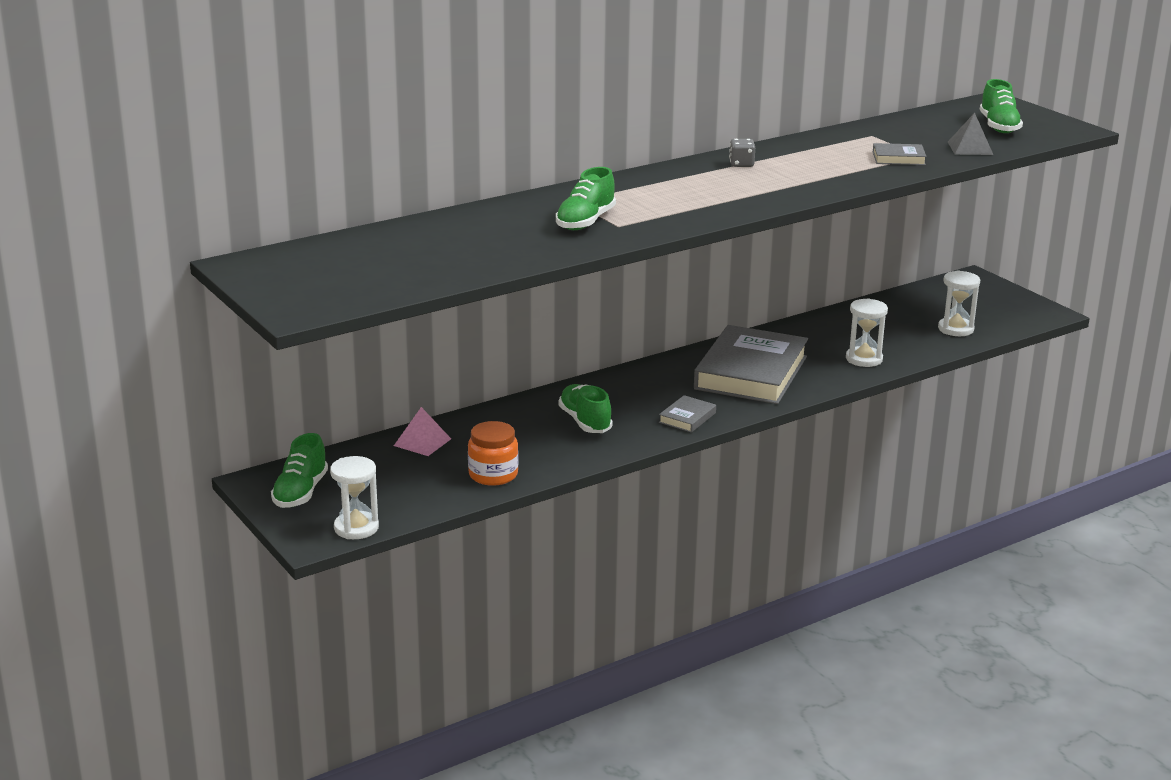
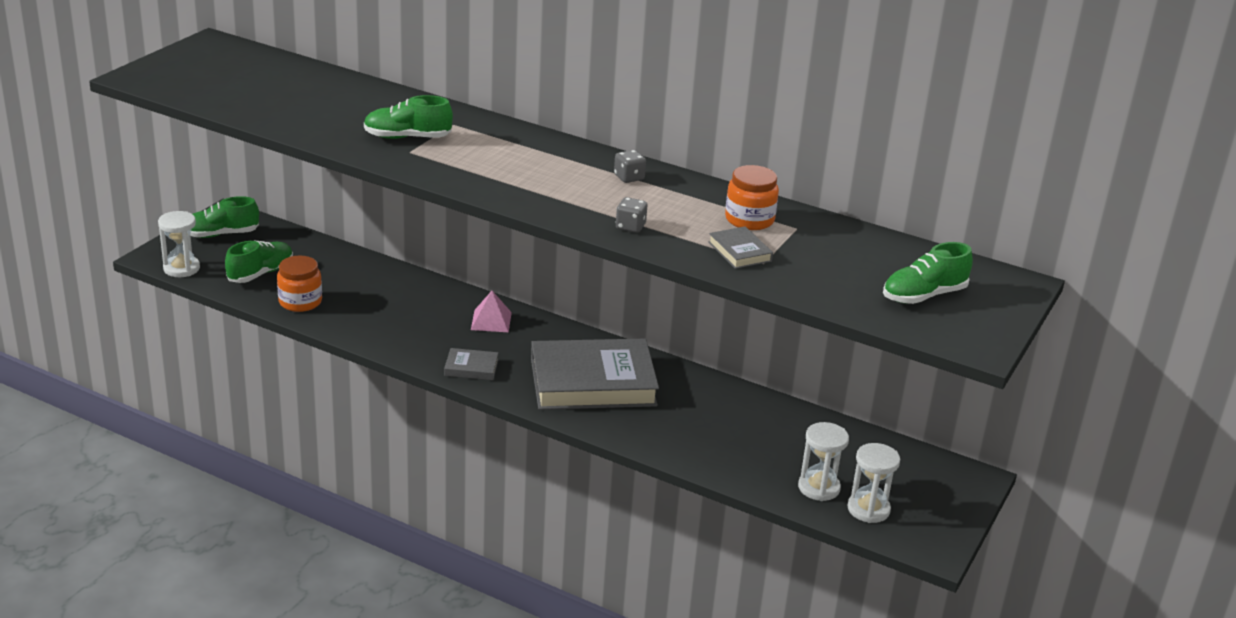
camera: 60 degrees right, 5 degrees up
(422, 442) = (333, 260): pink pyramid -> pink pyramid (491, 321)
(585, 422) = (423, 320): green shoe -> green shoe (260, 273)
(832, 180) = (630, 227): none -> grey dice
(847, 145) = (749, 219): none -> orange jar
(864, 359) = (685, 441): white hourglass -> white hourglass (868, 509)
(970, 148) = (823, 287): grey pyramid -> none

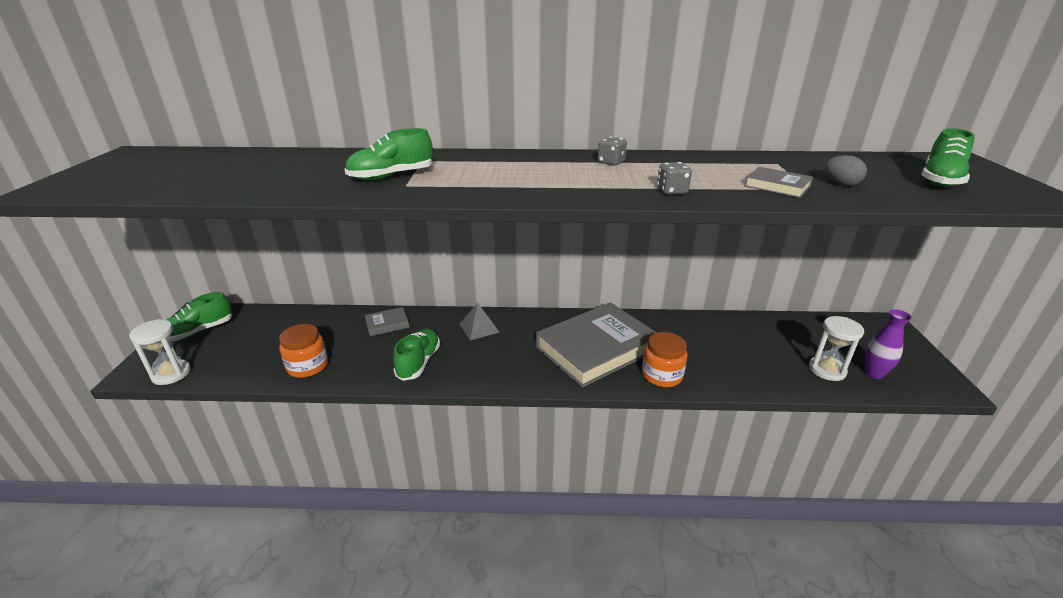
camera: 25 degrees left, 0 degrees up
(260, 273) = (255, 353): green shoe -> green shoe (418, 363)
(471, 368) = (498, 371): grey book -> grey book (387, 324)
(491, 321) = (479, 328): pink pyramid -> grey pyramid
(749, 219) = (739, 166): orange jar -> orange jar (662, 375)
(808, 268) = (841, 184): none -> grey egg
(868, 509) = (874, 373): white hourglass -> purple vase

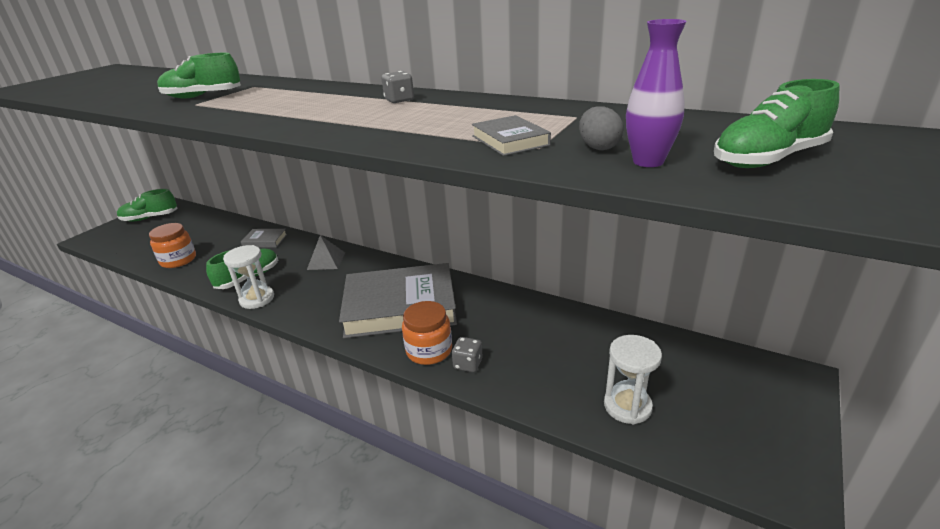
camera: 30 degrees right, 0 degrees up
(171, 374) = (103, 244): white hourglass -> white hourglass (257, 299)
(671, 191) = (384, 132): grey dice -> grey dice (468, 364)
(874, 373) = (690, 432): purple vase -> purple vase (648, 161)

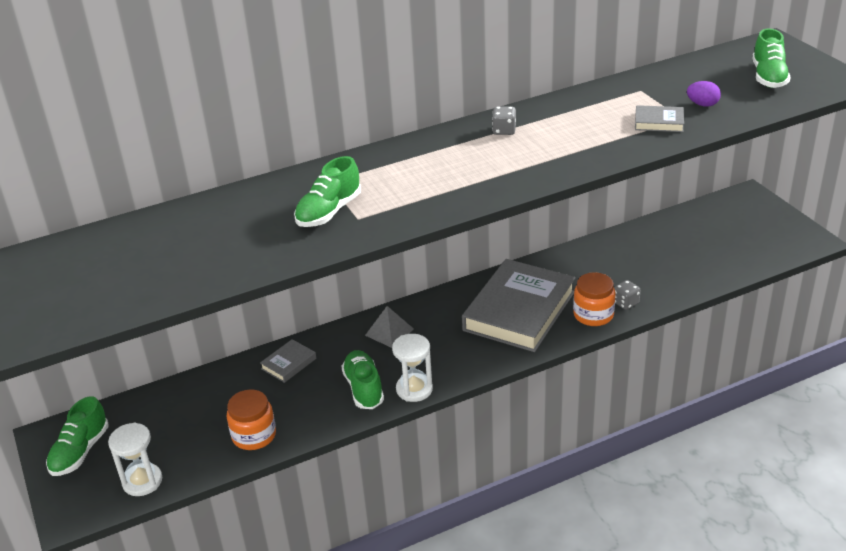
camera: 55 degrees left, 5 degrees up
(598, 147) = (702, 104): grey egg -> purple egg
(627, 406) = (720, 259): white hourglass -> white hourglass (142, 481)
(648, 161) = (738, 102): purple vase -> none

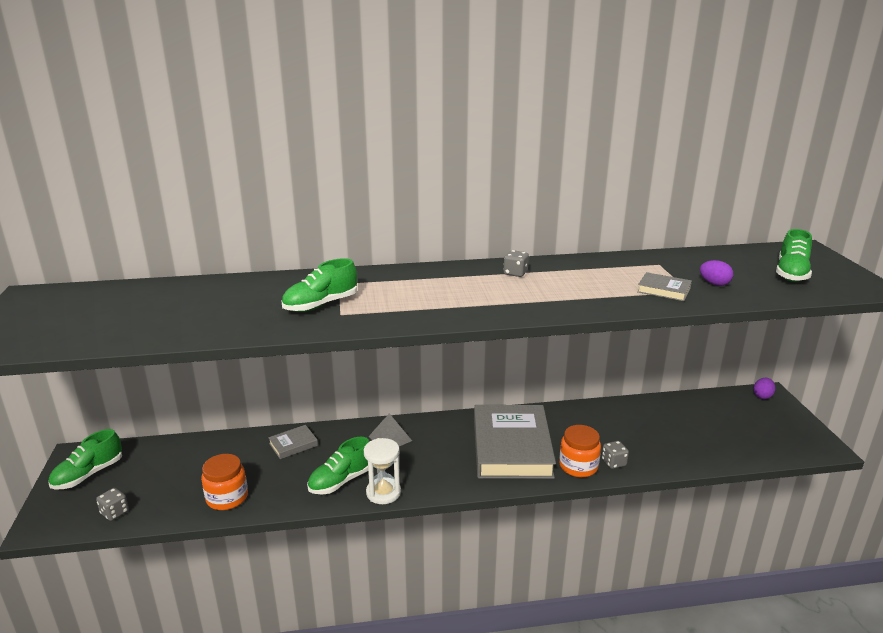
camera: 15 degrees right, 10 degrees down
(142, 481) = (115, 512): white hourglass -> grey dice
(364, 388) = (341, 481): green shoe -> green shoe turned 135 degrees counterclockwise
(519, 311) = (511, 447): grey book -> grey book turned 45 degrees counterclockwise
(742, 198) = (762, 396): none -> purple egg

